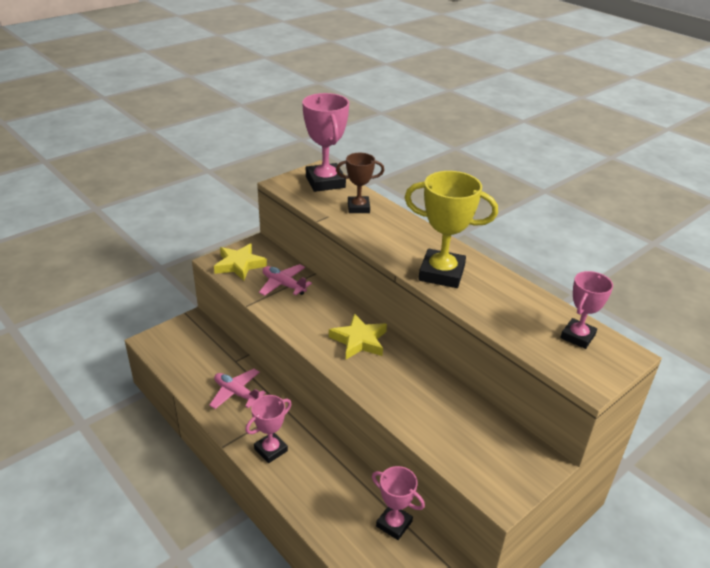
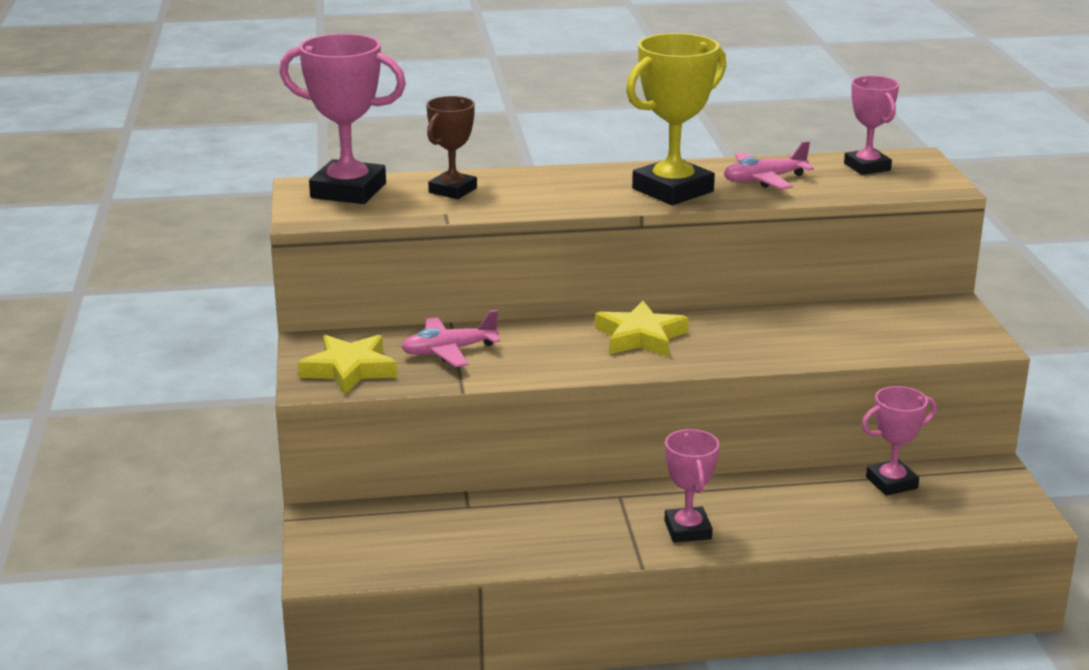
camera: 55 degrees left, 10 degrees down
(236, 393) = (543, 525): pink plane -> pink plane (764, 180)

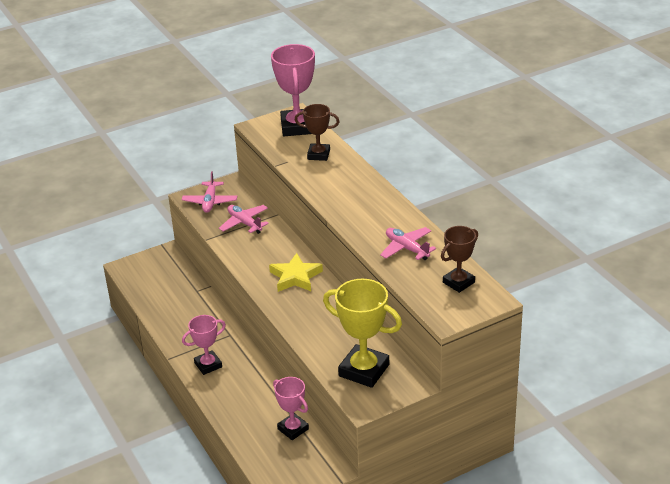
camera: 70 degrees right, 10 degrees up
(349, 369) = (210, 202): yellow star -> pink plane
(673, 190) = (367, 221): yellow trophy -> yellow trophy (364, 370)
(867, 167) = (458, 282): pink trophy -> brown trophy

